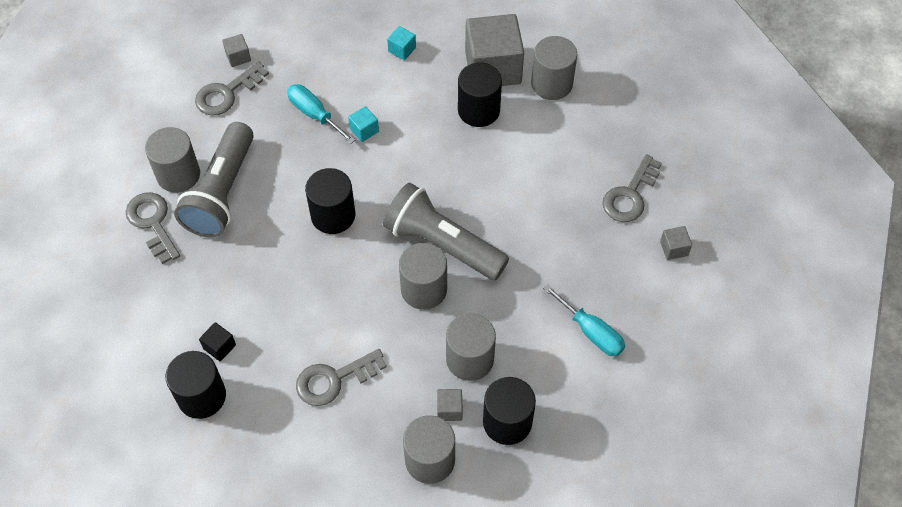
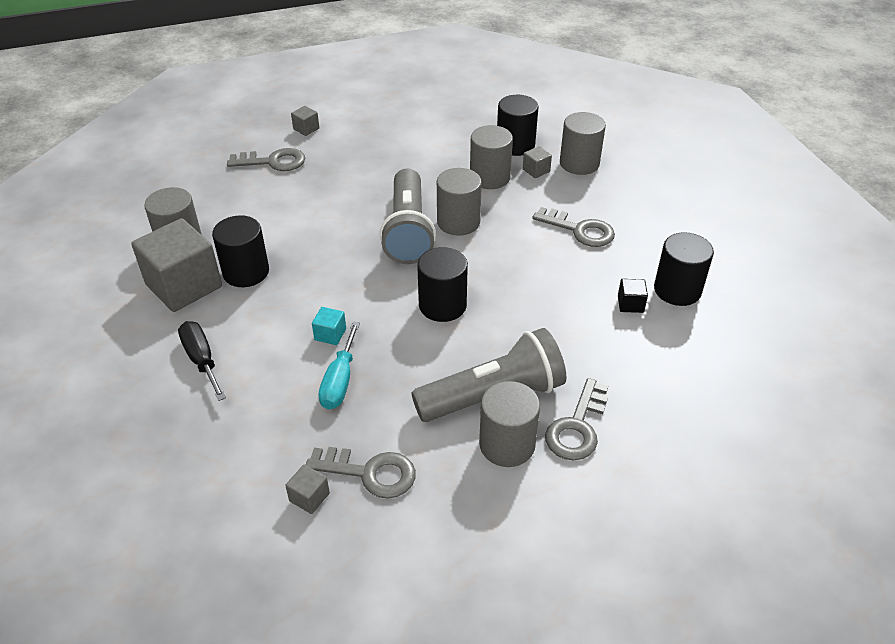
camera: 125 degrees left, 15 degrees down
(402, 50) = (202, 360): turquoise cube -> black screwdriver
(591, 332) = (411, 138): turquoise screwdriver -> none

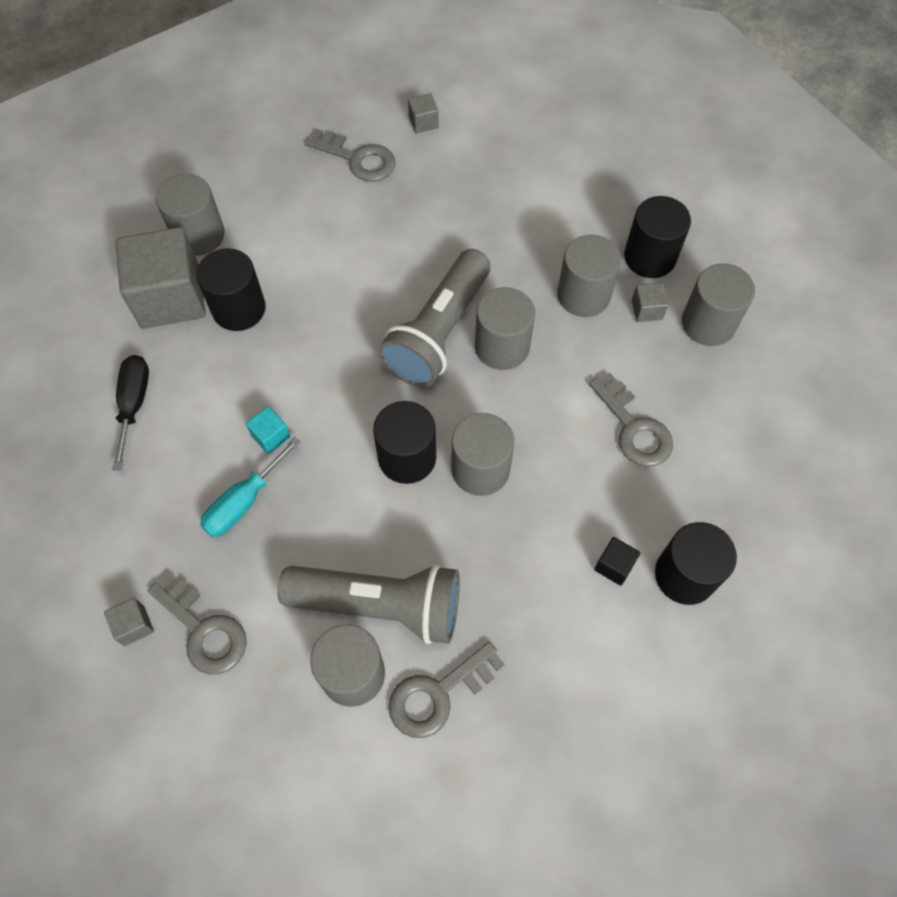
camera: 30 degrees right, 20 degrees up
(499, 291) = (480, 469): none -> grey cylinder

